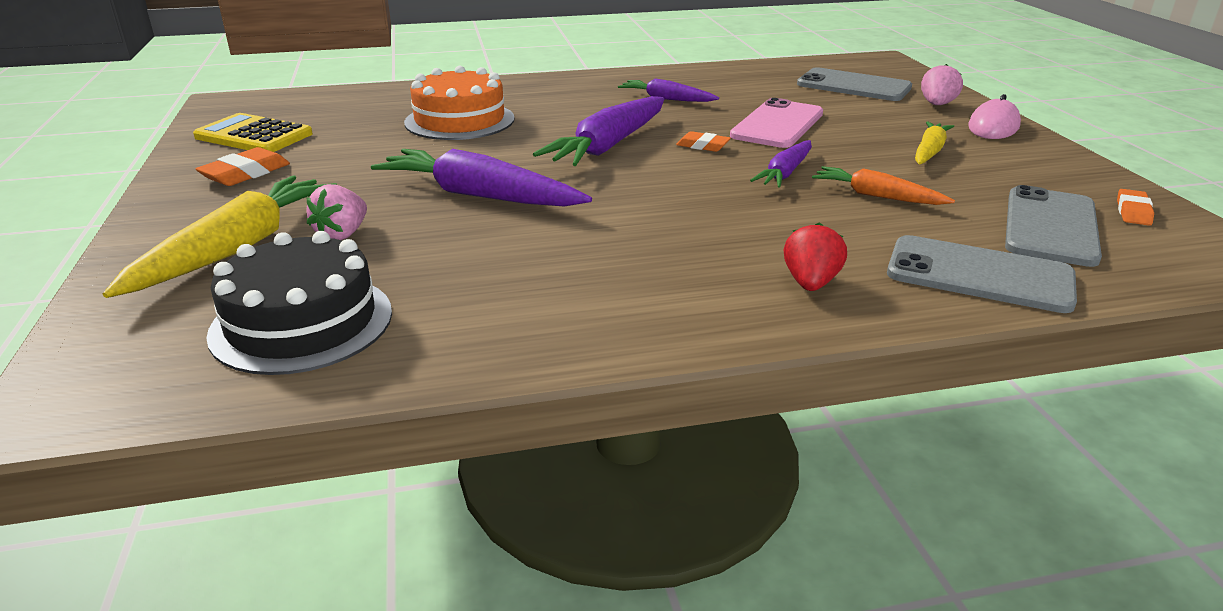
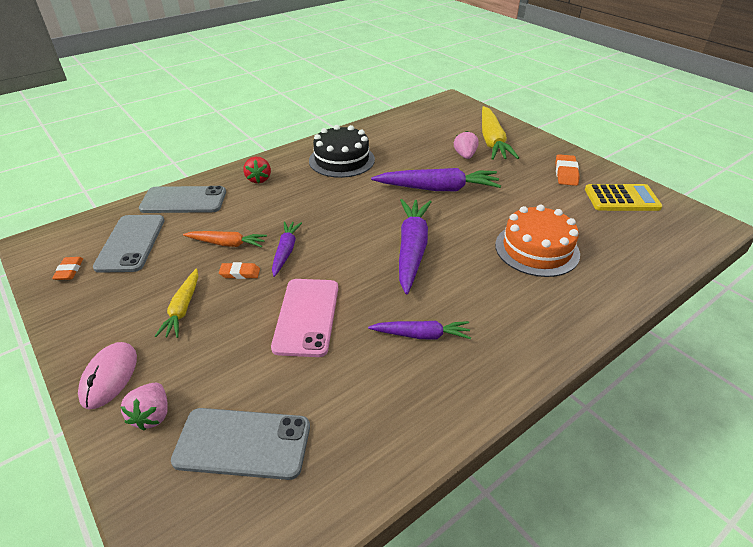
camera: 155 degrees right, 10 degrees up
(302, 322) = (425, 126): black cake -> black cake (341, 160)
(703, 146) = (350, 267): orange eraser -> orange eraser (240, 273)

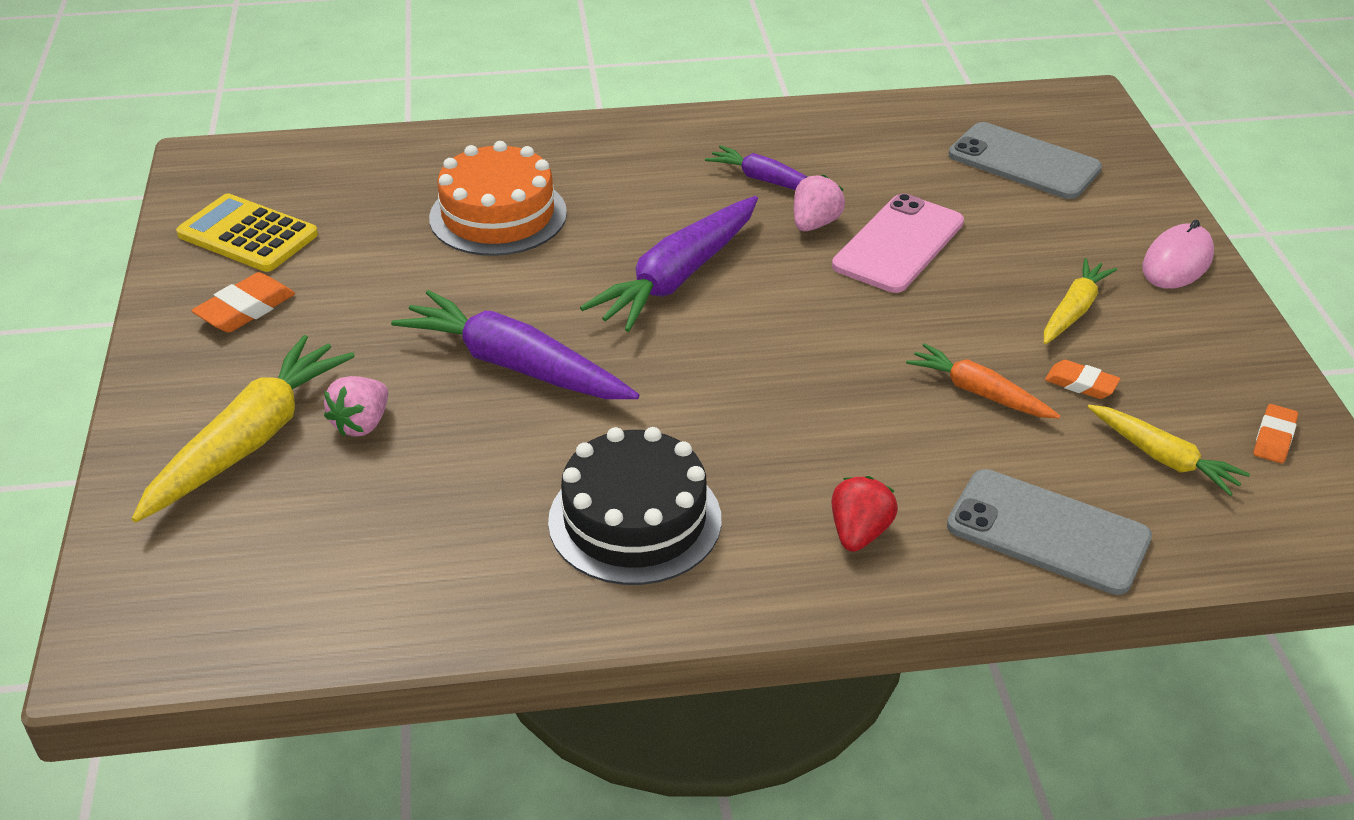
camera: 150 degrees left, 0 degrees up
(131, 243) = (1163, 458): grey phone -> yellow carrot
(152, 415) = (1121, 211): pink strawberry -> pink strawberry (815, 224)
(240, 273) = (972, 333): orange eraser -> orange eraser (1081, 384)
(286, 251) = (882, 343): purple carrot -> none

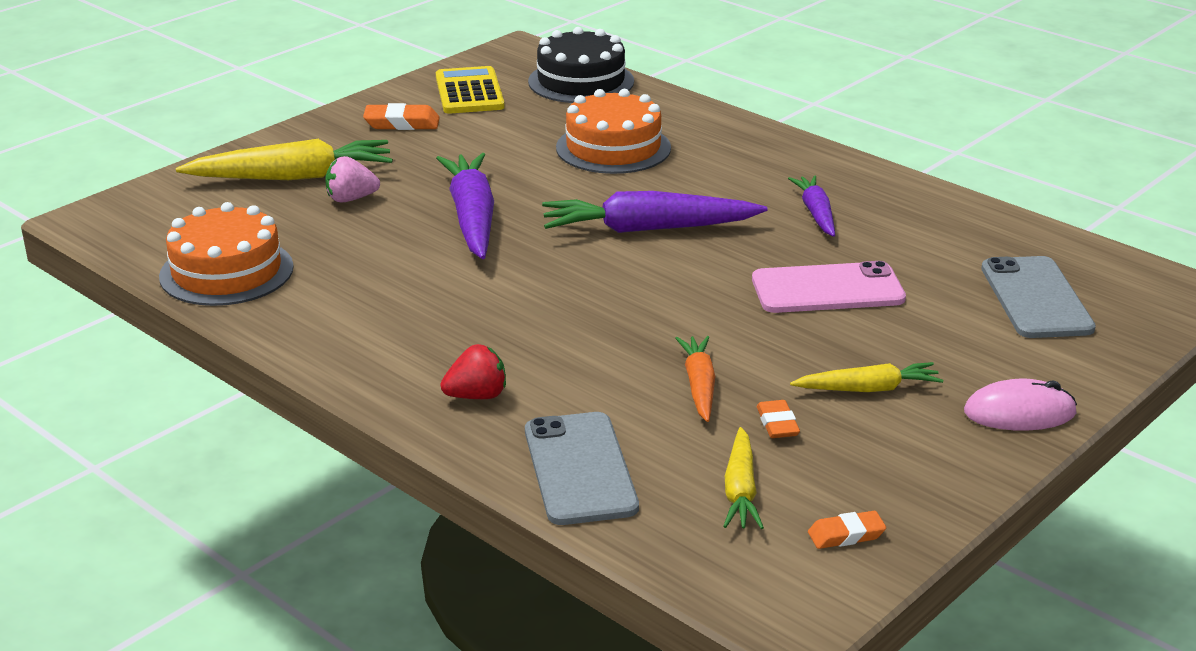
camera: 50 degrees right, 10 degrees down
(398, 592) = (226, 272): none -> orange cake
(635, 520) = (382, 315): black cake -> black cake (581, 81)
(815, 224) = (795, 250): pink strawberry -> none

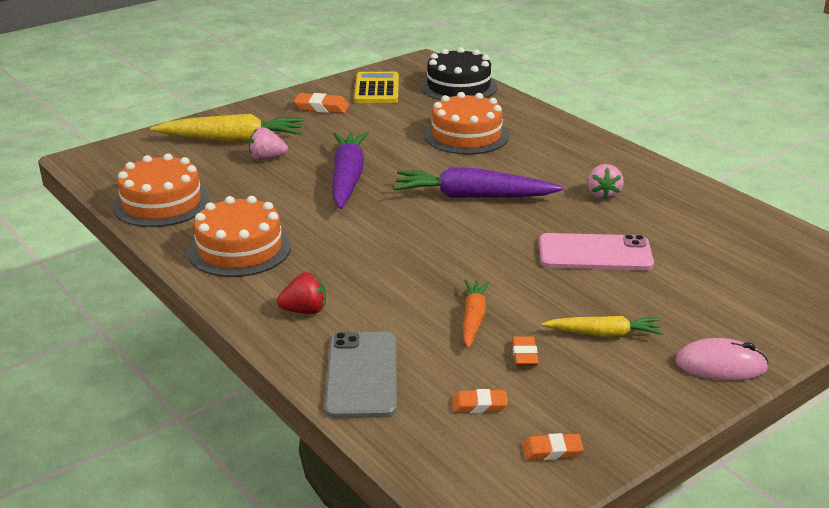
camera: 10 degrees right, 0 degrees up
(359, 324) = (240, 249): none -> orange cake
(740, 490) = (479, 405): yellow carrot -> orange eraser
(816, 213) = (603, 195): purple carrot -> pink strawberry
(1036, 298) = (758, 274): grey phone -> none

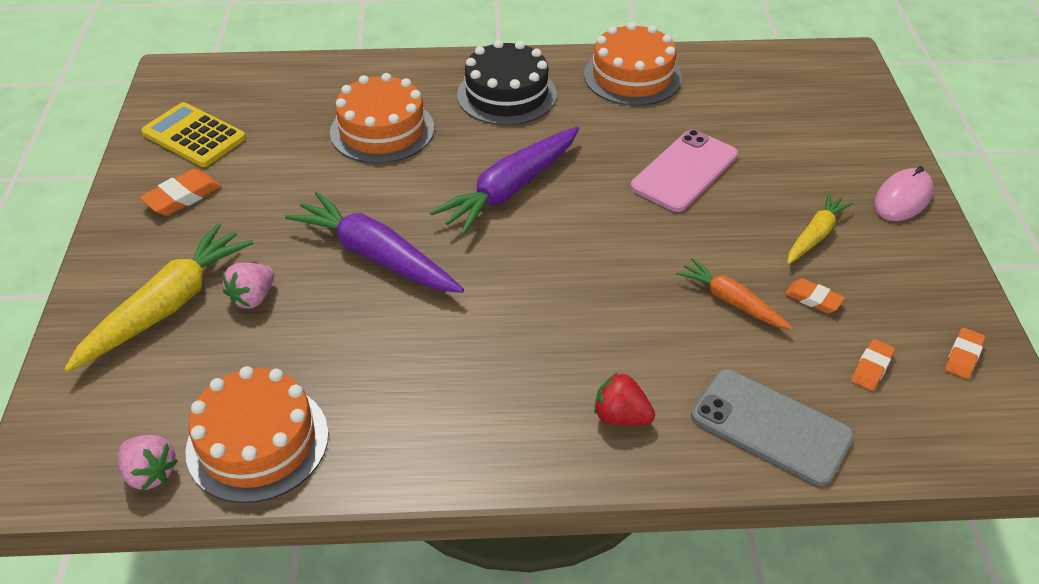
camera: 55 degrees left, 15 degrees up
(240, 249) = (444, 415): orange cake -> orange cake (632, 76)
(305, 311) = (621, 417): red strawberry -> red strawberry turned 90 degrees counterclockwise
(458, 87) = (268, 81): black cake -> black cake (506, 94)
(603, 195) = (590, 112): pink strawberry -> pink strawberry (150, 473)

